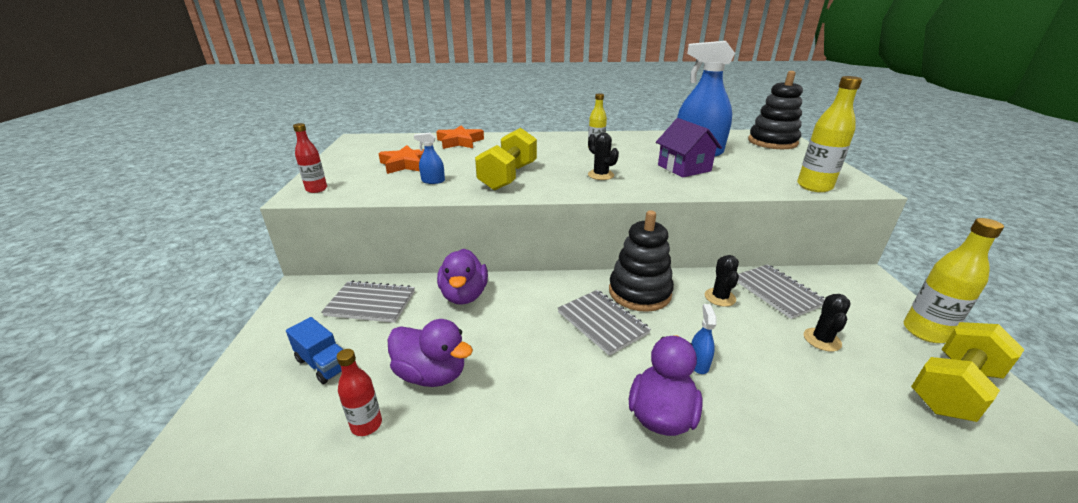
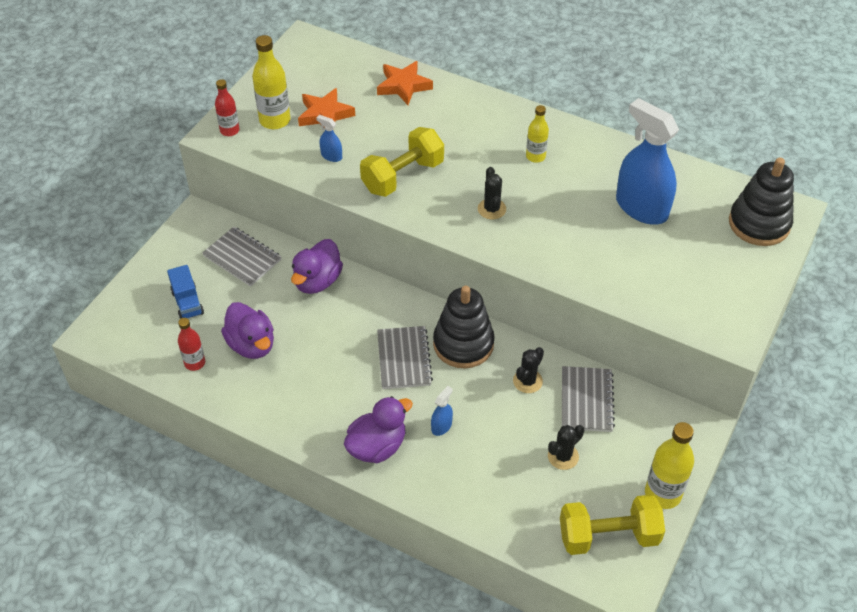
camera: 30 degrees right, 20 degrees up
(684, 168) = (588, 231): purple house -> none
(814, 186) = (683, 316): yellow bottle -> yellow bottle (275, 120)

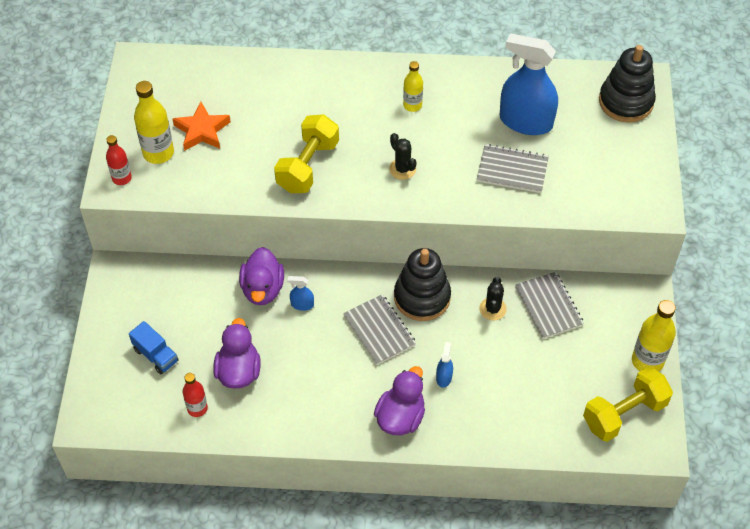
camera: 25 degrees left, 5 degrees up
(242, 258) = (181, 293): grey notebook -> grey notebook (512, 170)
(251, 345) = (238, 371): purple duck -> purple duck turned 120 degrees counterclockwise
(331, 156) = (232, 169): blue spray bottle -> blue spray bottle (302, 304)
(403, 86) = (257, 77): orange star -> none
(563, 456) = (555, 362): black cactus -> none

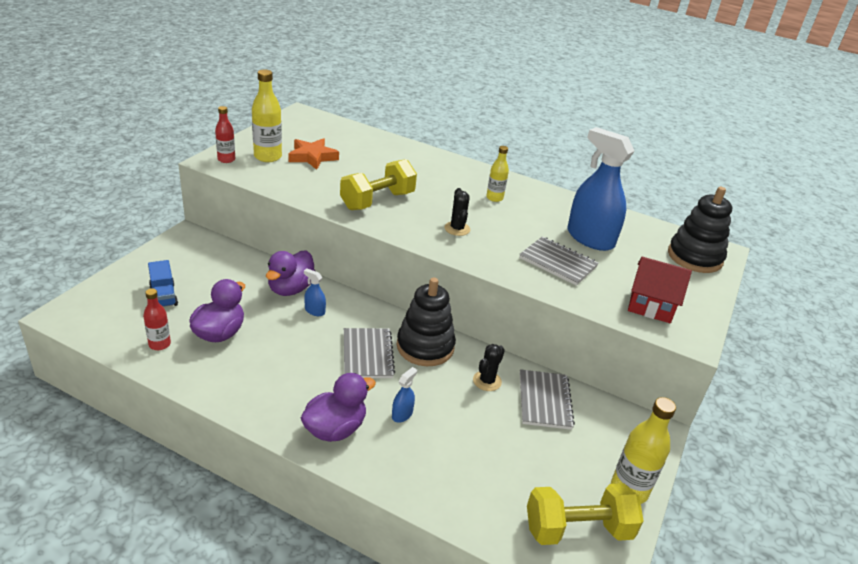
camera: 20 degrees right, 20 degrees down
(611, 186) = (651, 305): none -> red house

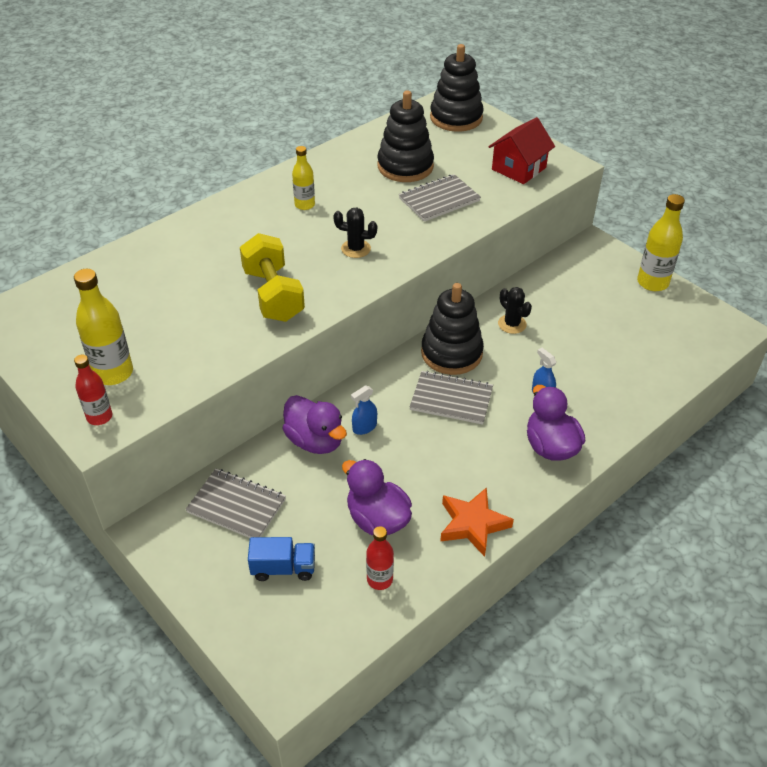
camera: 65 degrees left, 10 degrees up
(312, 157) = (136, 330): orange star -> orange star (472, 524)
(544, 401) = (546, 295): grey notebook -> grey notebook (236, 506)
(577, 529) = (686, 324): yellow dumbbell -> none
(590, 238) = (405, 166): blue spray bottle -> black stacking toy

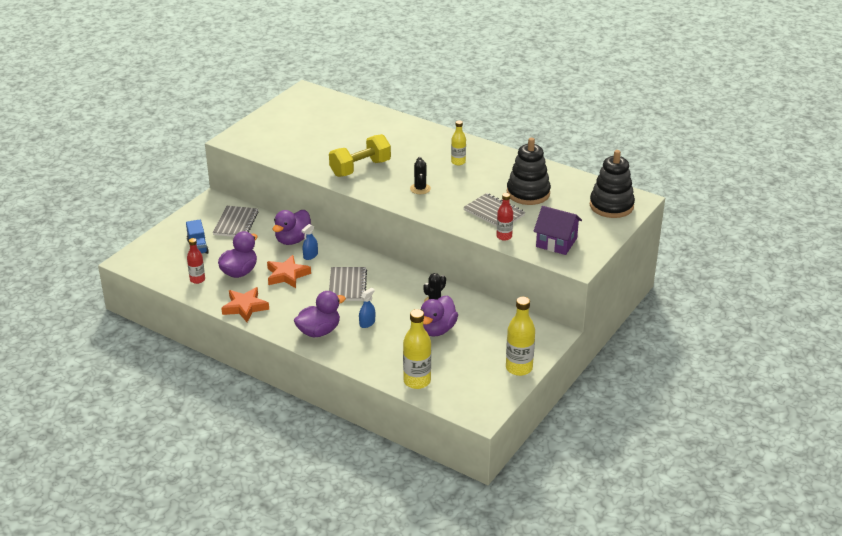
camera: 75 degrees right, 10 degrees down
(99, 417) = (242, 138): red bottle -> red bottle (504, 236)
(113, 373) = (275, 134): yellow bottle -> yellow bottle (417, 381)
(364, 427) = (310, 255): blue spray bottle -> blue spray bottle turned 90 degrees counterclockwise
(405, 461) = (287, 275): none -> orange star
(451, 353) = (392, 280): black stacking toy -> none
(518, 168) = (556, 242): red house -> purple house
(568, 333) = (437, 329): none -> purple duck

